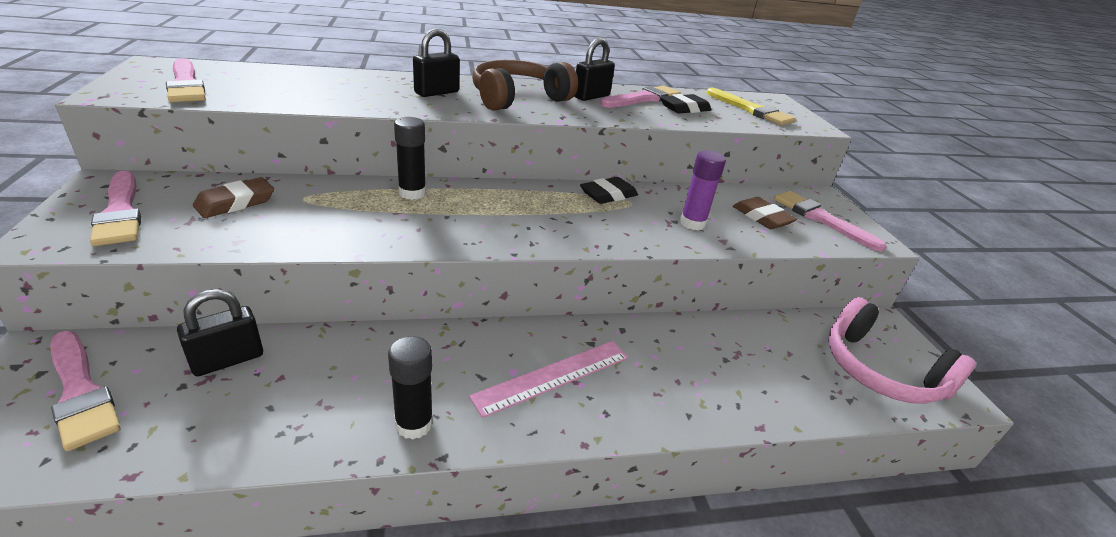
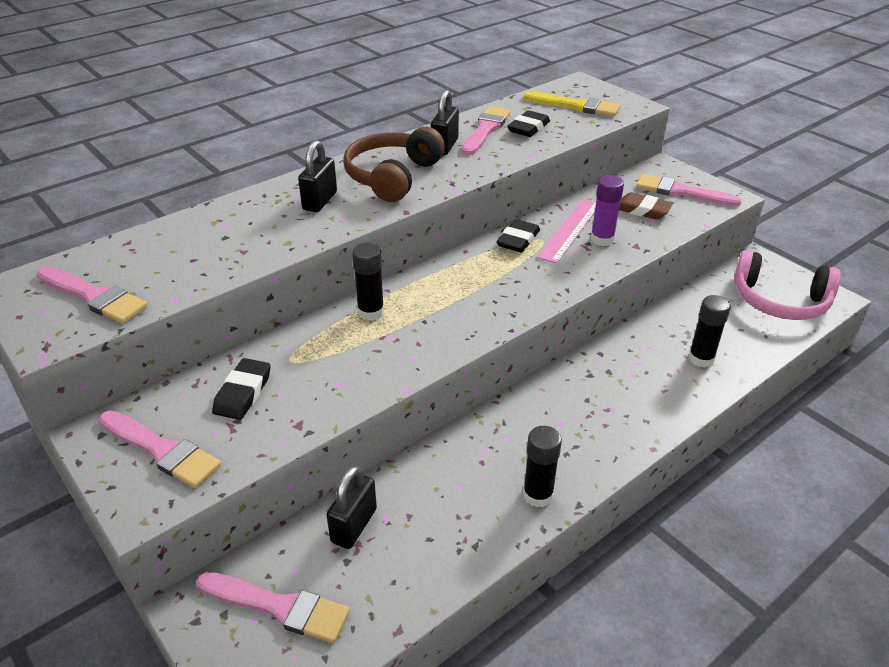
camera: 25 degrees left, 5 degrees up
(235, 203) = (243, 393): brown eraser -> black eraser
(553, 376) = (590, 413): pink ruler -> pink ruler (570, 230)
(729, 383) = (701, 359): none -> black glue stick

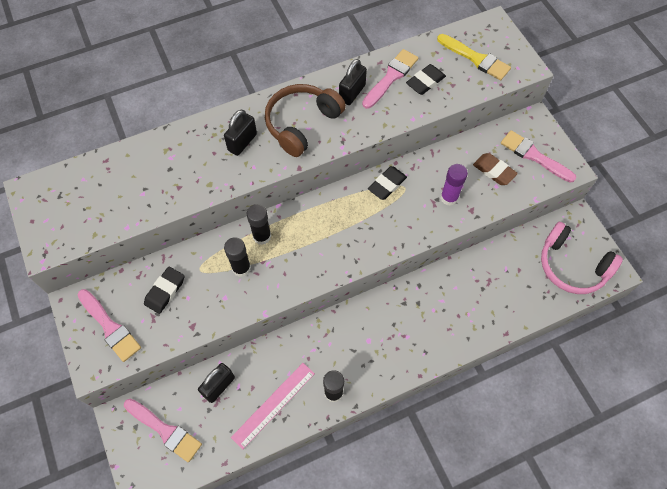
camera: 15 degrees right, 25 degrees up
(94, 297) = (78, 213): pink brush -> none
(570, 230) = (429, 182): pink ruler -> pink ruler (273, 405)
(701, 359) = (487, 307): black glue stick -> black glue stick (241, 268)

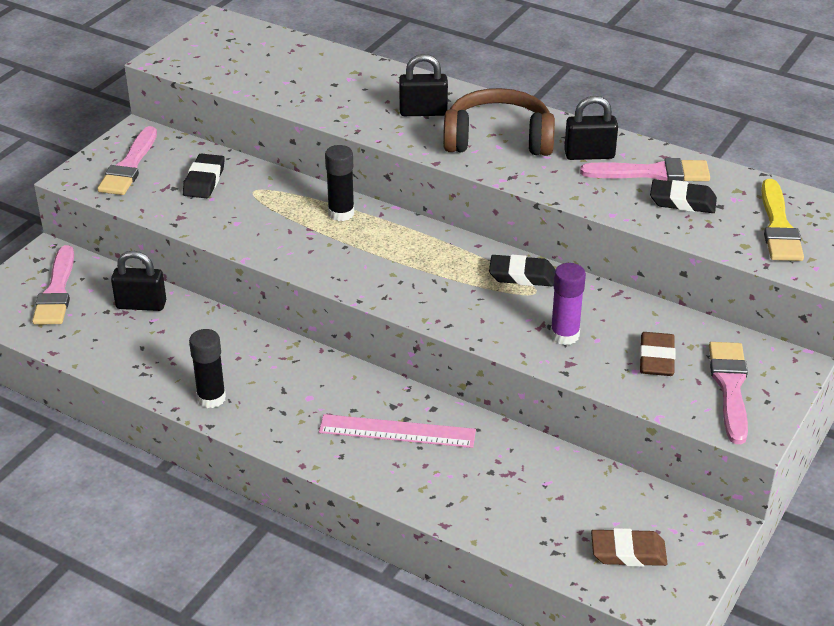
camera: 55 degrees right, 25 degrees down
(165, 291) = (204, 180): black eraser -> black eraser turned 75 degrees counterclockwise
(241, 268) = (285, 217): black glue stick -> none
(273, 405) = (154, 356): pink ruler -> pink ruler (397, 431)
(572, 266) = (628, 552): pink headphones -> brown eraser

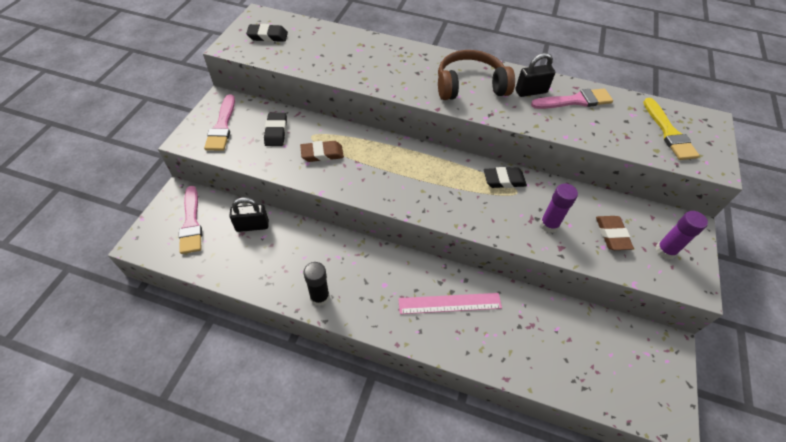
camera: 15 degrees left, 15 degrees up
(341, 213) = (373, 146): black glue stick -> none
(423, 112) = (414, 70): black padlock -> none
(628, 552) = (628, 379): brown eraser -> brown eraser (322, 154)
(682, 201) = (603, 120): black eraser -> black eraser (268, 36)
(730, 387) = (665, 250): pink brush -> purple glue stick

